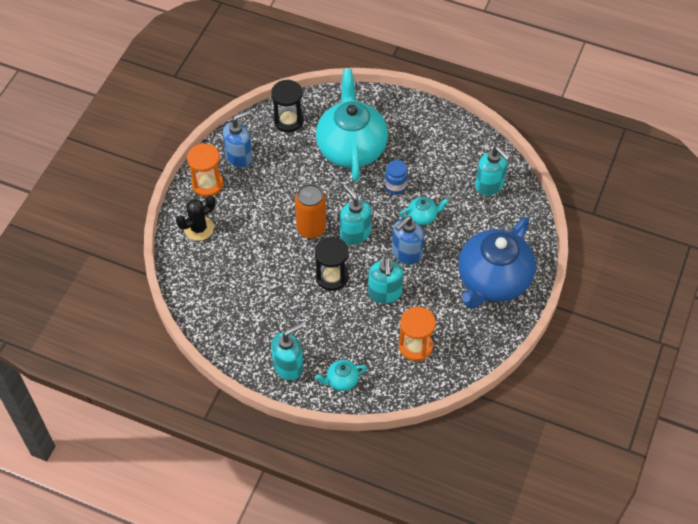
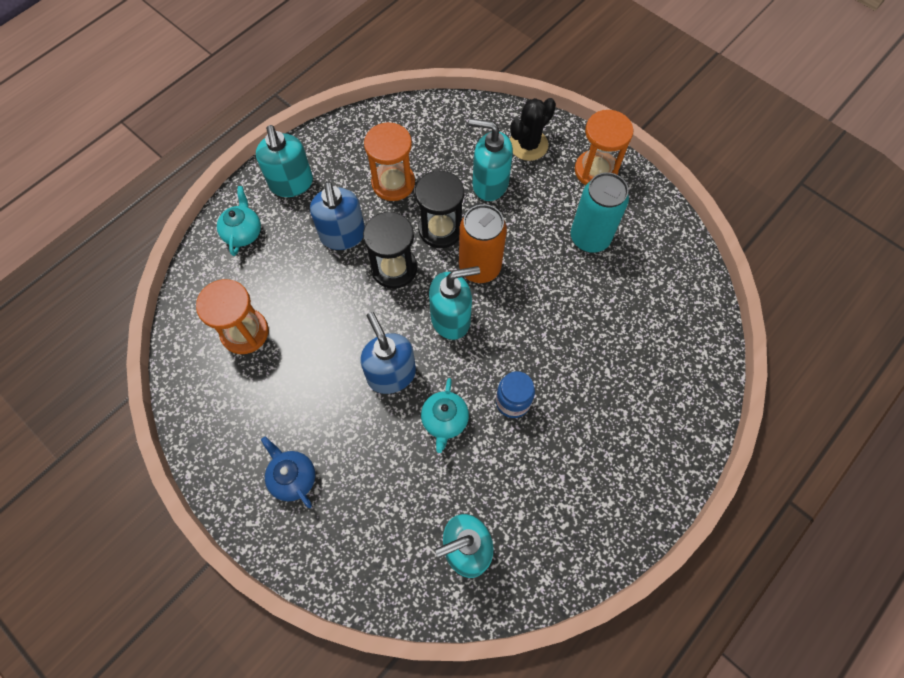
camera: 110 degrees right, 10 degrees up
(199, 228) = (528, 145): black cactus -> black cactus turned 60 degrees clockwise
(239, 156) = (631, 217): blue soap dispenser -> blue soap dispenser (343, 236)
(263, 301) = (393, 183): none -> orange hourglass
(264, 175) = (590, 238): none -> turquoise can
(288, 120) = (681, 296): black hourglass -> black hourglass (440, 229)
(351, 148) = (605, 365): turquoise teapot -> none
(385, 293) = (340, 323): turquoise soap dispenser -> turquoise soap dispenser (489, 184)
(493, 281) = (293, 477): blue teapot -> blue teapot, size x0.40

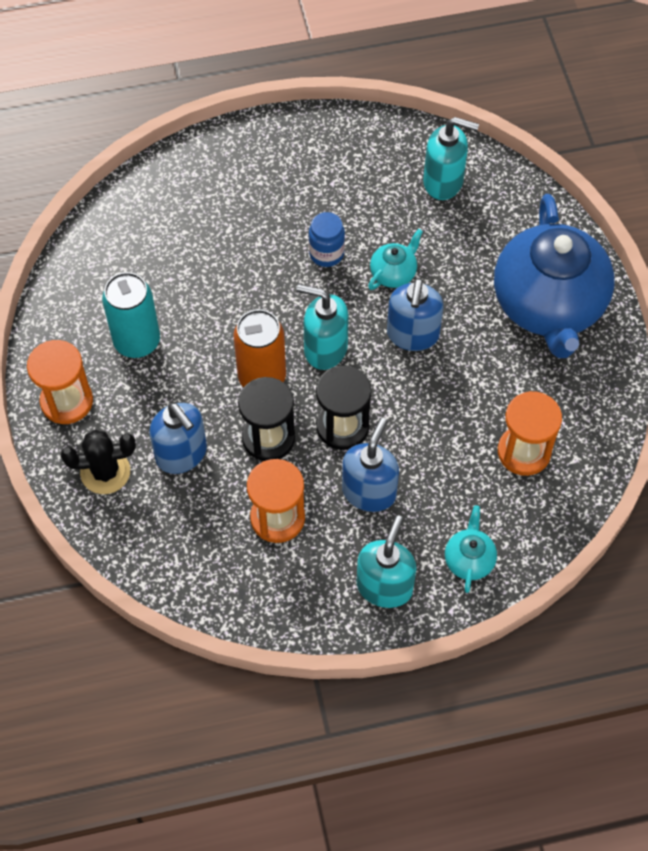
camera: 145 degrees left, 5 degrees down
(243, 232) = (469, 559): turquoise teapot -> turquoise teapot turned 150 degrees clockwise
(293, 477) = (548, 305): blue teapot -> blue teapot, size x2.47
(489, 184) = (182, 454): turquoise soap dispenser -> blue soap dispenser

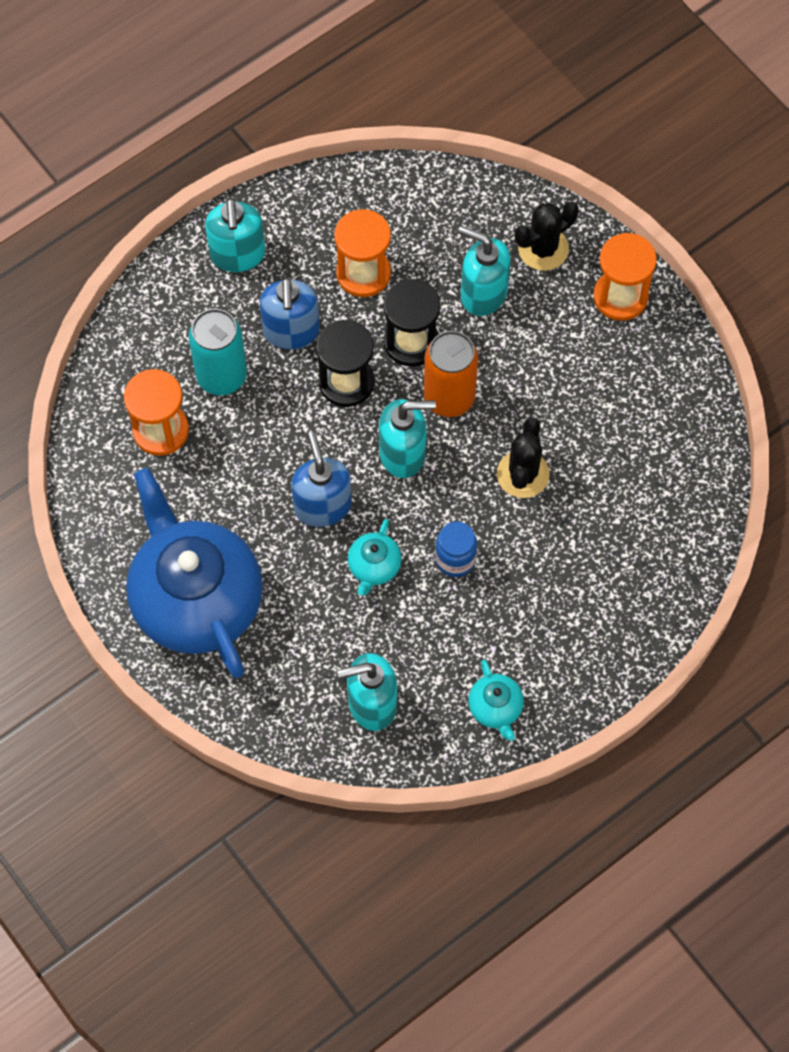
camera: 155 degrees right, 5 degrees up
(137, 341) = (591, 382): turquoise can -> turquoise can (221, 376)
(182, 454) = (483, 293): blue soap dispenser -> turquoise soap dispenser
(237, 294) = (523, 474): none -> black cactus
(469, 559) = (171, 309): turquoise teapot -> turquoise teapot (495, 708)

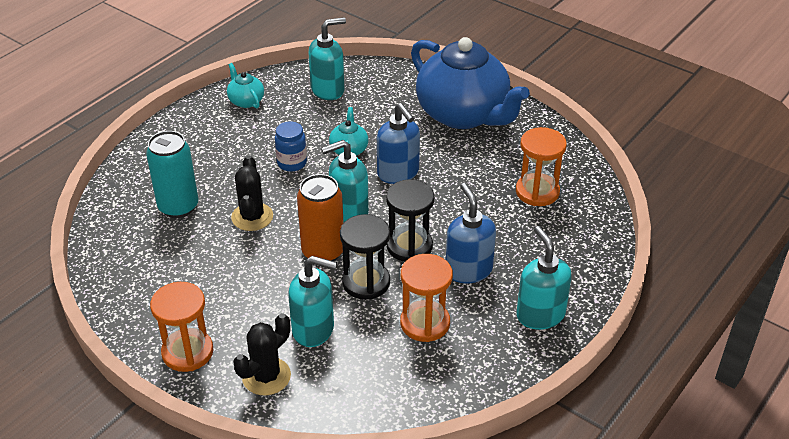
camera: 165 degrees right, 25 degrees down
(221, 376) = (509, 231): turquoise can -> turquoise can (178, 207)

